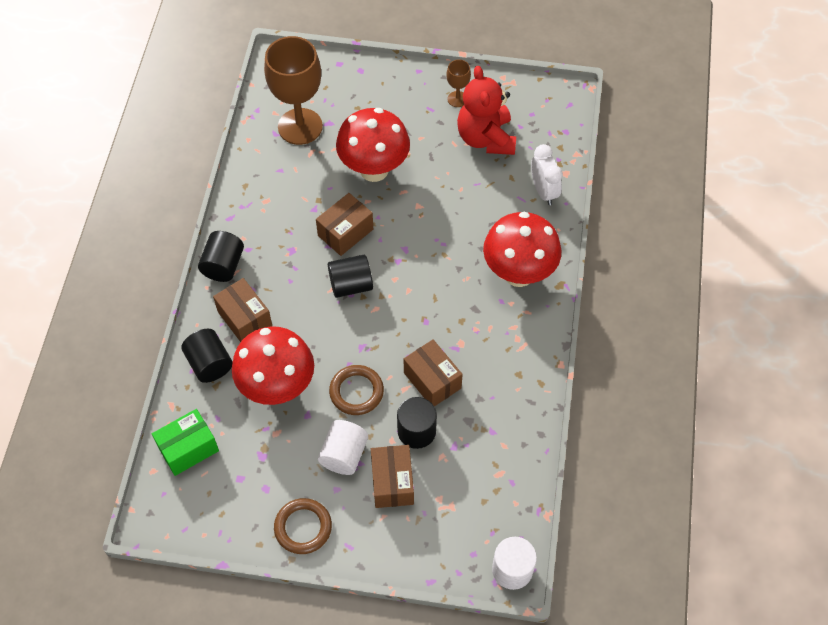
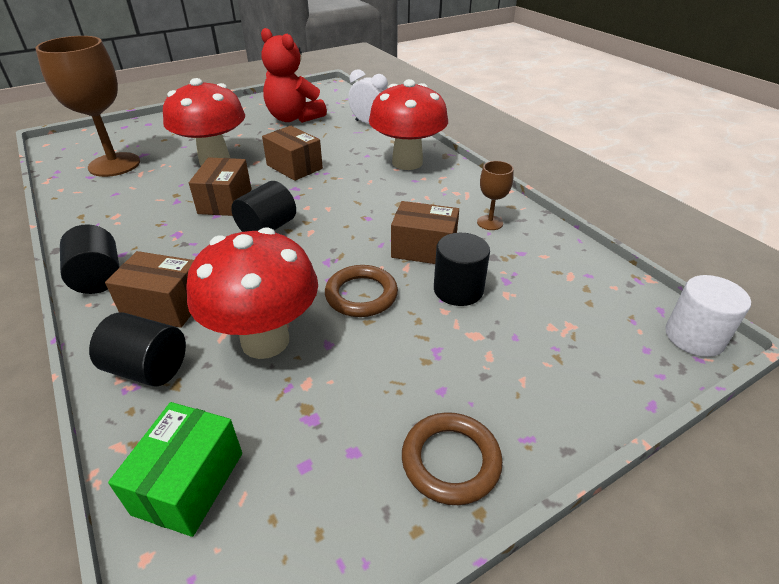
camera: 40 degrees left, 20 degrees down
(344, 454) = (410, 353): white cylinder -> none
(392, 482) = (491, 343): brown box -> brown box (294, 167)
(457, 99) = (248, 111): brown goblet -> brown goblet (490, 223)

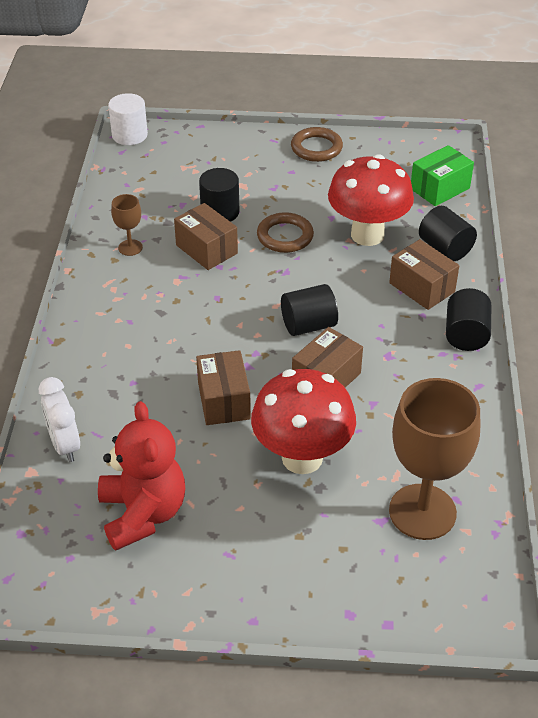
camera: 145 degrees left, 5 degrees up
(407, 162) = (107, 349): red mushroom -> none

